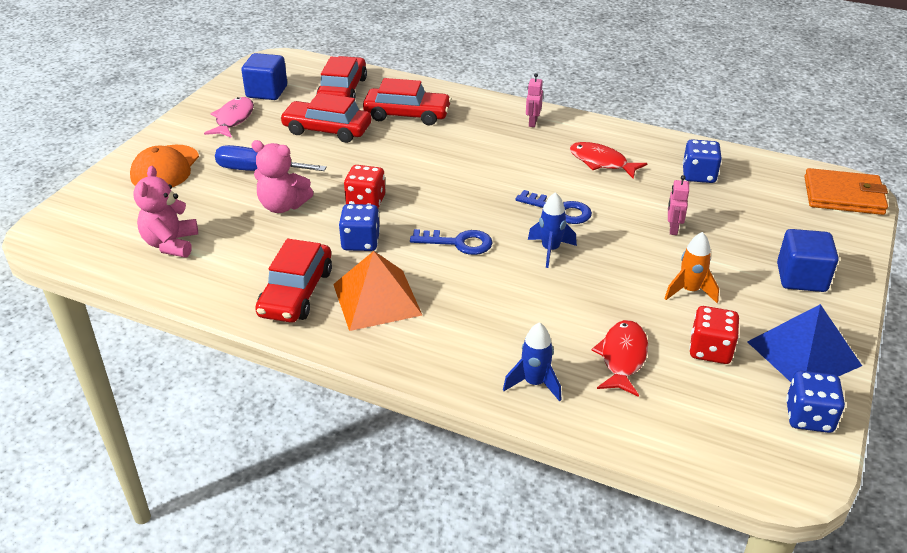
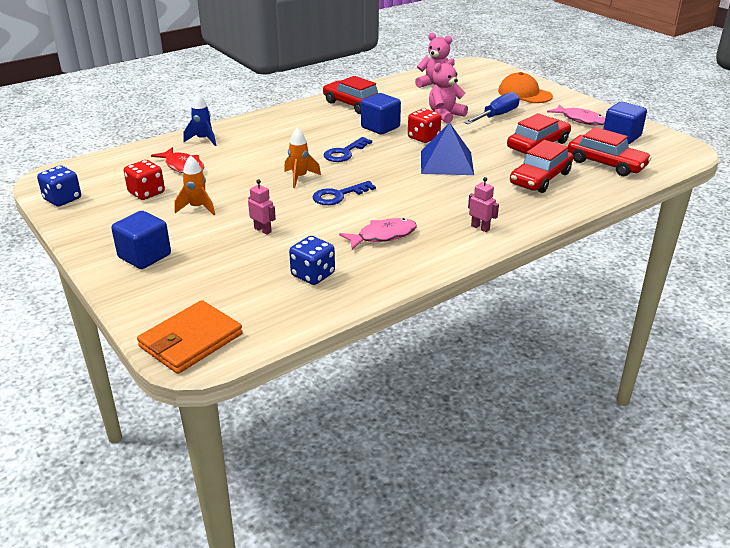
camera: 120 degrees right, 5 degrees down
(360, 242) = (380, 127): blue dice -> blue cube
(376, 299) = (321, 120): orange pyramid -> none
(550, 250) = (300, 178): blue rocket -> orange rocket
(601, 162) = (383, 236): red fish -> pink fish
(803, 353) = (95, 221): blue pyramid -> blue pyramid (446, 162)

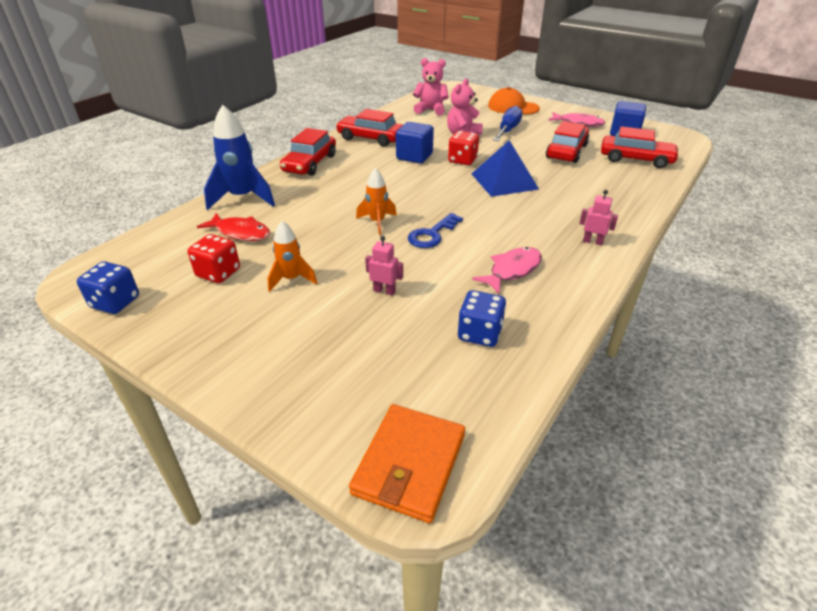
camera: 20 degrees left, 5 degrees up
(145, 256) = (270, 357): blue cube -> none
(203, 140) = (243, 198): blue rocket -> blue rocket, size x1.70
(344, 153) = (401, 188): blue key -> none
(540, 178) = (597, 182): red car -> red car (310, 163)

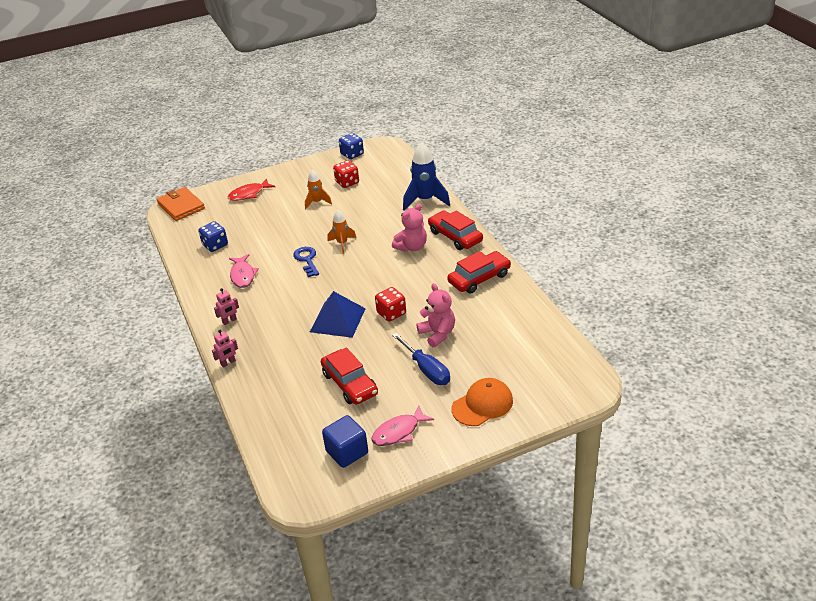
camera: 125 degrees right, 0 degrees up
(240, 233) = (381, 194): red fish -> red fish (249, 194)
(384, 291) = (276, 227): pink robot -> pink robot (228, 363)
(414, 156) = (421, 290): blue cube -> none
(431, 110) = (520, 338): pink teddy bear -> pink teddy bear (412, 247)
(636, 159) = (295, 421): red car -> none

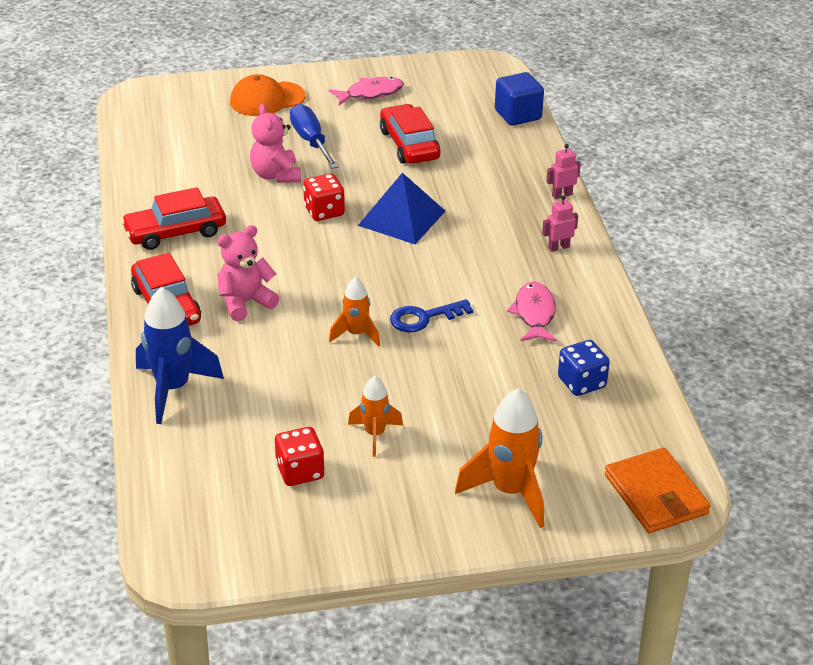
camera: 170 degrees left, 0 degrees up
(249, 194) = (510, 492): red fish -> orange rocket
(307, 260) = (423, 318): blue key -> blue key turned 75 degrees clockwise
(347, 452) = (432, 88): blue cube -> blue cube (518, 115)
(352, 154) = (259, 554): blue dice -> none

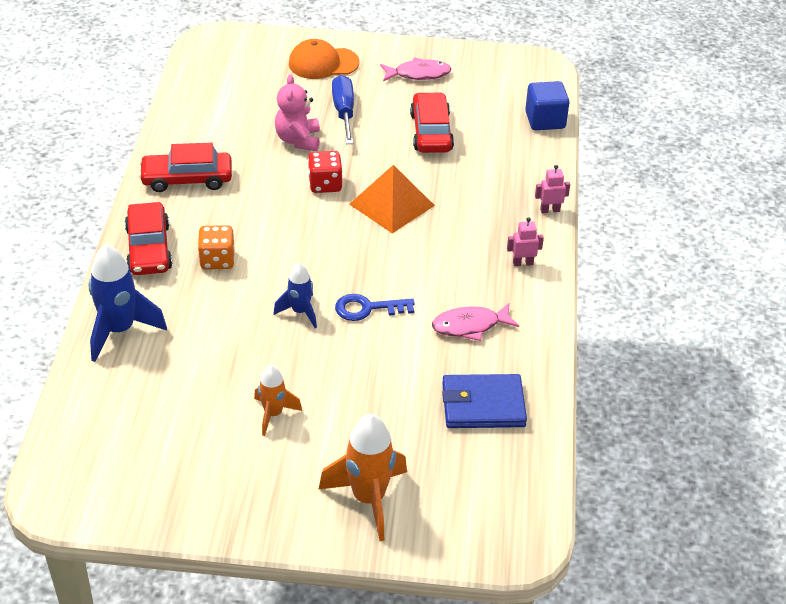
camera: 15 degrees right, 5 degrees up
(245, 302) = (217, 260): pink teddy bear -> orange dice
(300, 471) = (192, 435): red dice -> none
(356, 334) = (300, 312): orange rocket -> blue rocket
(401, 218) = (391, 204): blue pyramid -> orange pyramid
(534, 314) = (470, 326): pink fish -> pink fish turned 120 degrees counterclockwise
(581, 383) = (483, 405): blue dice -> blue wallet
(656, 495) = (501, 534): orange wallet -> none

